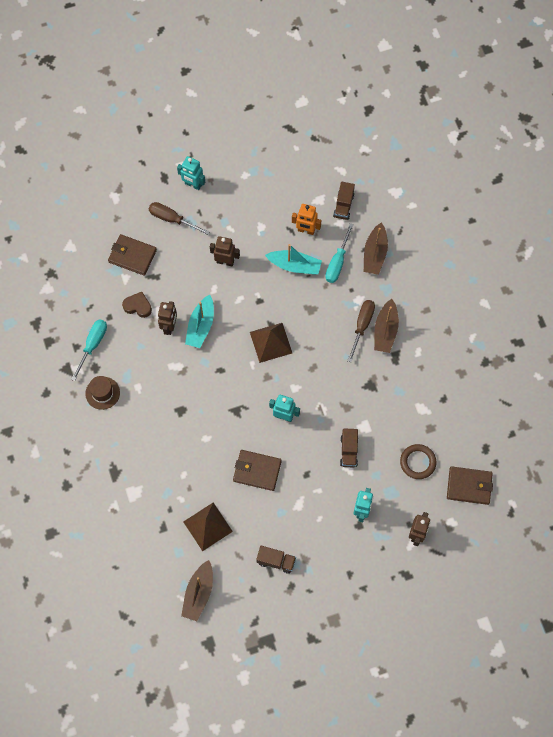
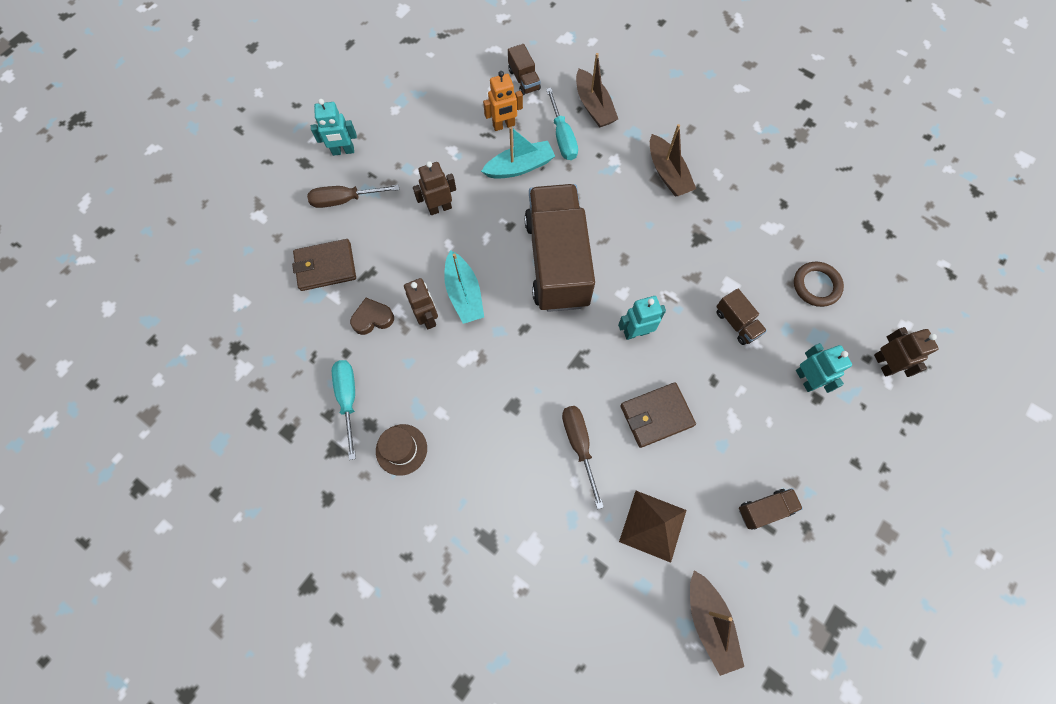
camera: 35 degrees left, 0 degrees up
(270, 342) = (557, 261): brown pyramid -> brown truck
(362, 326) = (640, 183): brown screwdriver -> brown screwdriver (579, 445)
(469, 486) = (887, 275): brown wallet -> none

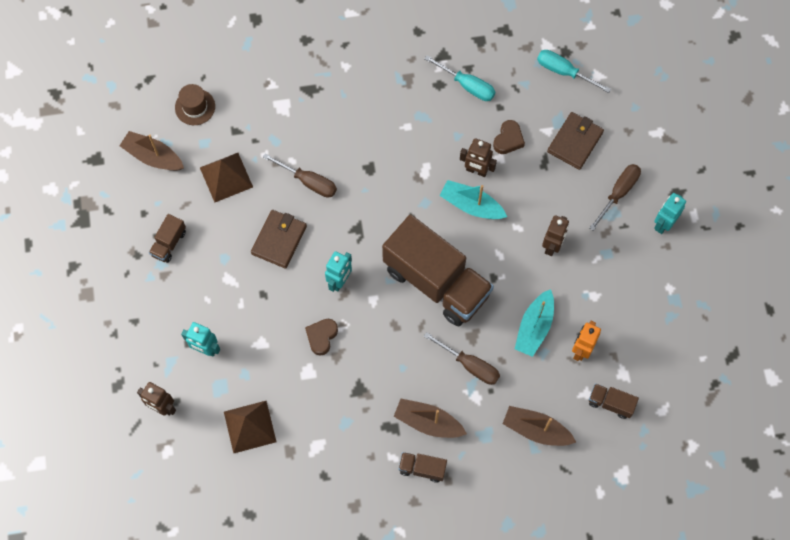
camera: 135 degrees right, 0 degrees up
(401, 449) = (406, 89): brown hat -> brown hat (195, 107)
(562, 137) = (531, 380): turquoise screwdriver -> turquoise screwdriver (564, 72)
(596, 183) = (470, 365): none -> brown screwdriver
(693, 302) = (321, 337): none -> brown heart
(736, 323) = (281, 348): brown truck -> brown truck (422, 468)
(816, 285) = (250, 427): brown ring -> brown pyramid

